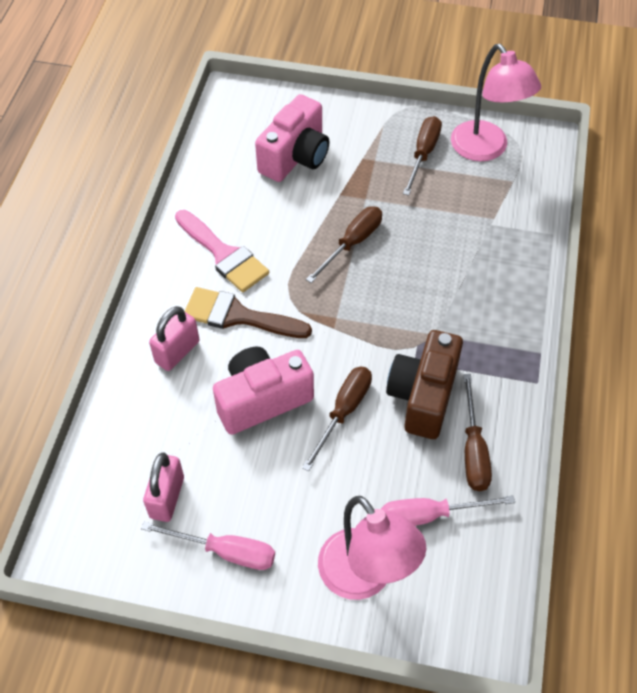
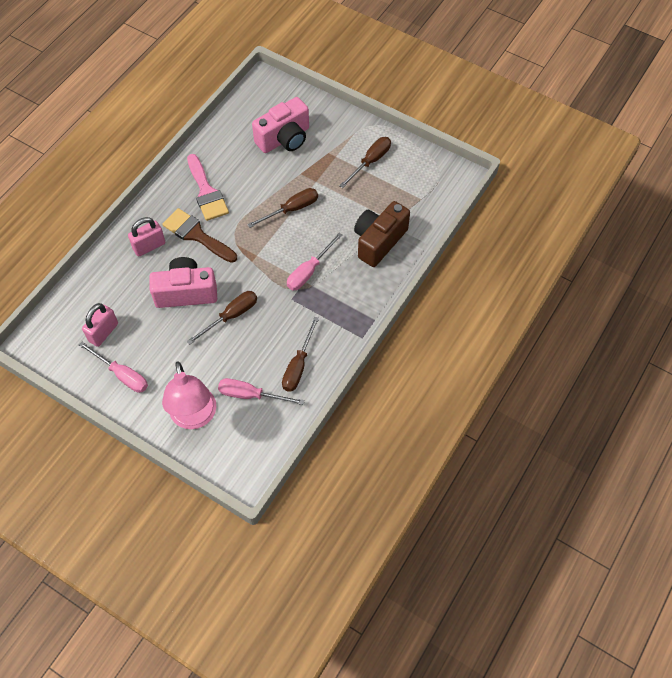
camera: 20 degrees right, 5 degrees up
(419, 316) = (309, 271): none -> pink screwdriver
(423, 396) = (285, 322): brown camera -> brown camera (379, 241)
(486, 149) = (415, 171): pink lamp -> none

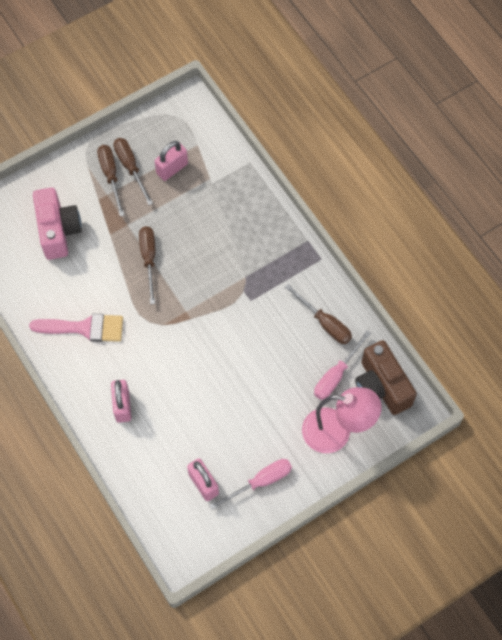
camera: 65 degrees left, 5 degrees up
(186, 292) = (196, 391): pink camera -> none
(197, 235) = (133, 356): brown brush -> none
(231, 316) = (243, 360): brown screwdriver -> brown screwdriver (111, 176)
(309, 271) = (228, 273): pink screwdriver -> none
(379, 241) = (226, 200): brown camera -> brown camera (381, 386)
(387, 190) = (172, 168): none -> pink padlock

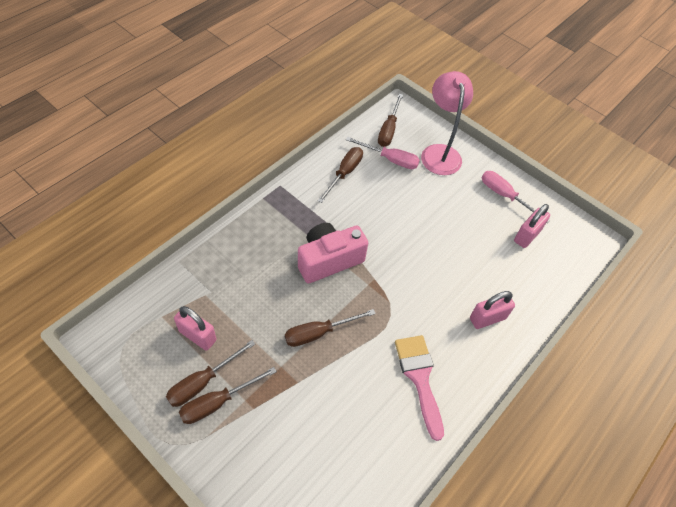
camera: 110 degrees left, 10 degrees down
(58, 231) = (307, 444): pink camera -> pink camera (329, 260)
(381, 386) = (388, 130): brown camera -> brown screwdriver

